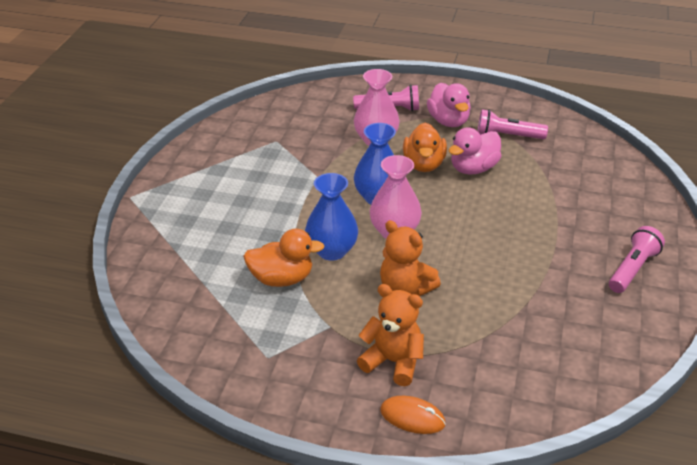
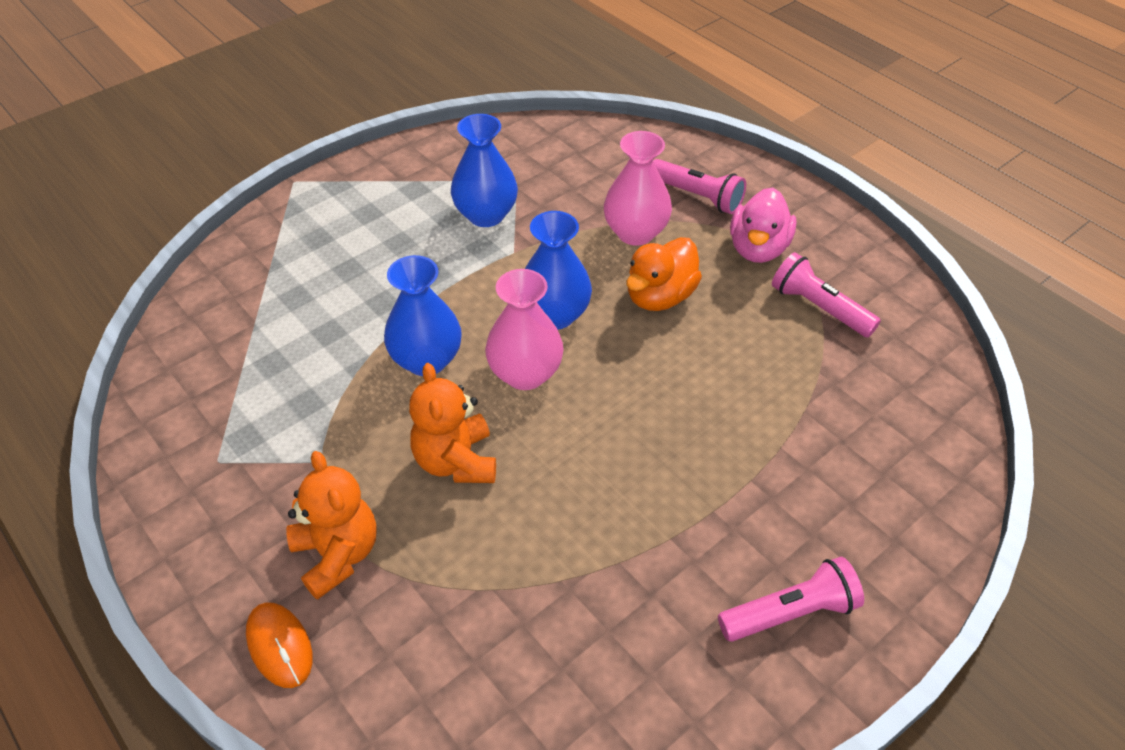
camera: 35 degrees right, 10 degrees up
(279, 165) = (486, 215): none -> blue vase
(282, 279) = (335, 367): orange duck -> none
(473, 168) = (720, 334): pink duck -> none

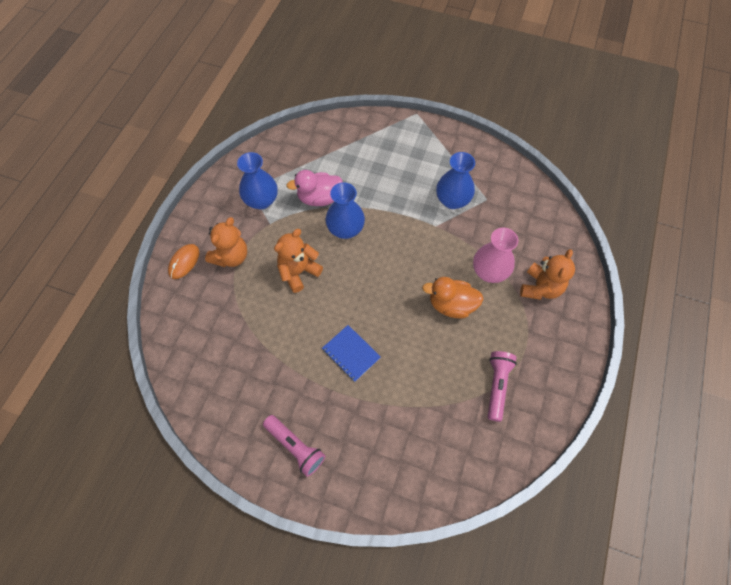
camera: 60 degrees right, 15 degrees up
(525, 374) = (363, 272): pink vase -> none
(555, 315) = (407, 265): blue vase -> blue vase (261, 200)
(663, 455) = (351, 353): none -> blue notebook
(697, 196) = (540, 288): pink flashlight -> orange teddy bear
(758, 249) = (521, 336): pink duck -> pink duck (319, 198)

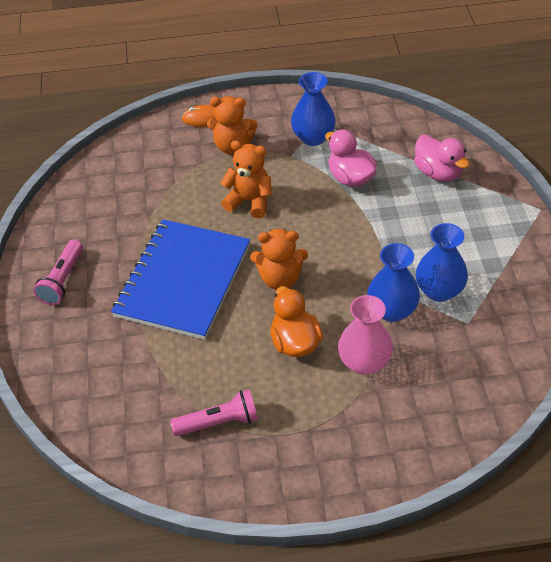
camera: 65 degrees right, 15 degrees down
(345, 229) = (327, 215): blue vase -> blue vase (392, 310)
(349, 147) = (438, 173): none -> pink duck
(351, 353) = (183, 280): blue notebook -> blue notebook, size x2.29
(540, 288) = (377, 422): orange teddy bear -> orange teddy bear (280, 279)

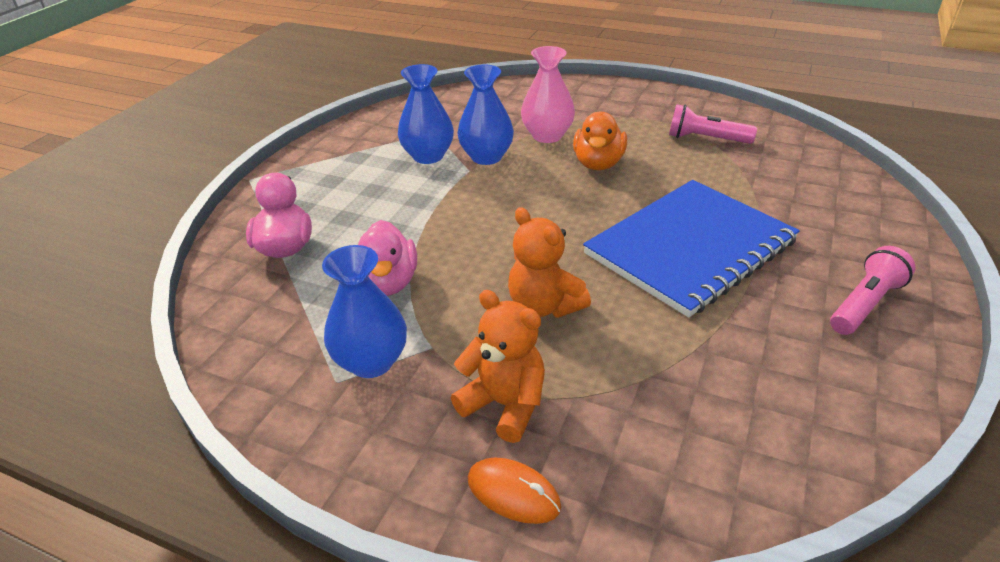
camera: 150 degrees left, 10 degrees down
(280, 279) = (573, 213): orange teddy bear -> none

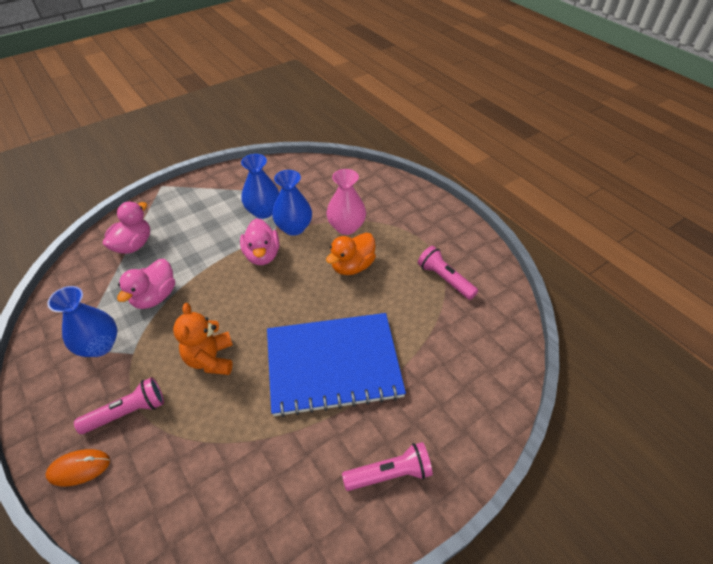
camera: 30 degrees right, 10 degrees up
(480, 192) = (262, 255): none -> pink duck
(504, 404) = (128, 412): orange teddy bear -> pink flashlight
(513, 493) = (79, 468): orange mouse -> orange mouse turned 75 degrees counterclockwise

